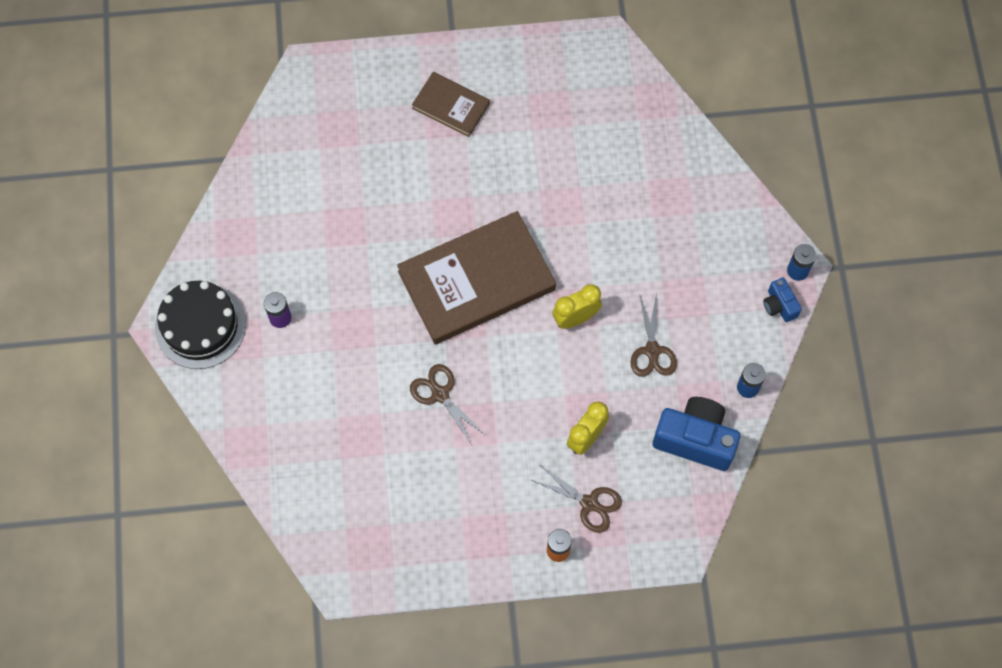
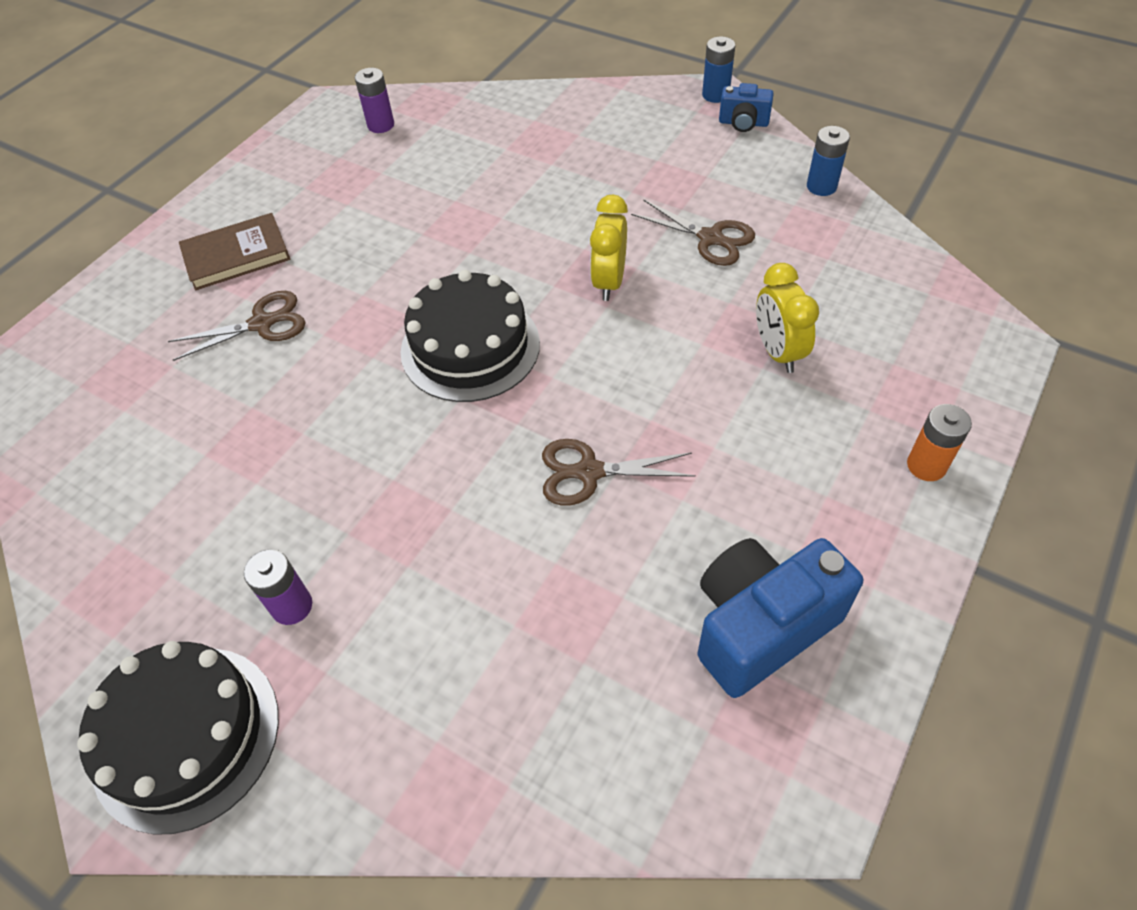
camera: 50 degrees left, 15 degrees down
(476, 280) = (470, 347): brown book -> black cake
(589, 503) = (875, 395): brown scissors -> brown scissors (262, 323)
(613, 89) = (381, 125): none -> purple battery
(695, 440) = (855, 257): blue camera -> blue camera (761, 627)

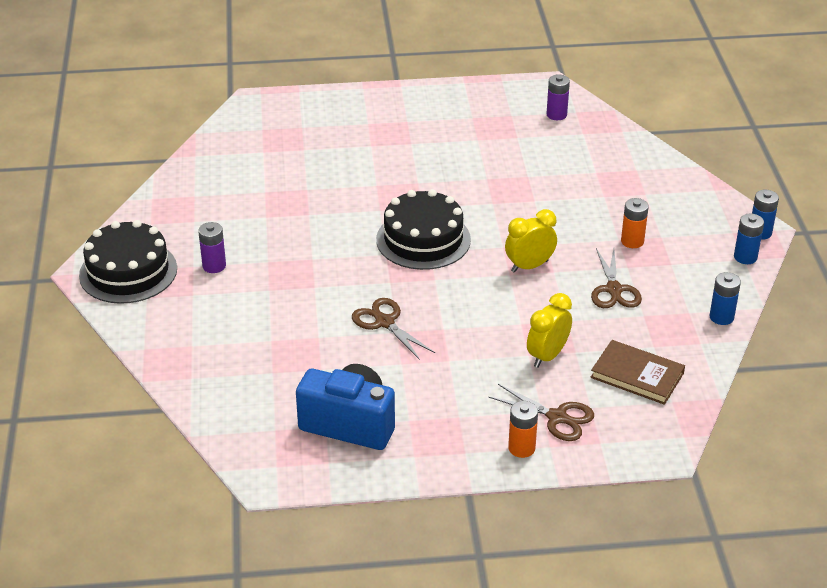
camera: 50 degrees right, 15 degrees down
(236, 255) = (396, 125): brown book -> brown book (637, 375)
(262, 323) = (361, 161): brown scissors -> brown scissors (557, 417)
(644, 183) = (632, 241): none -> orange battery
(743, 123) = (745, 257): blue camera -> blue battery

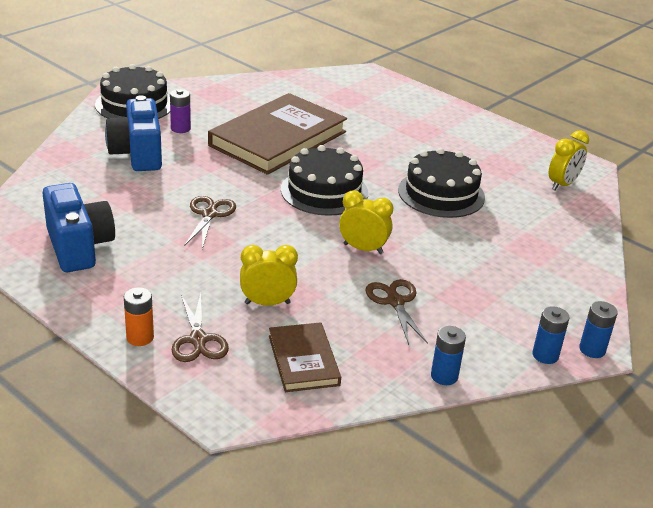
camera: 45 degrees right, 5 degrees down
(229, 315) = (137, 154): none -> blue camera
(306, 218) = (278, 139): none -> brown book
(499, 181) = (441, 193): none -> black cake
(556, 115) = (562, 185): purple battery -> yellow clock
(614, 290) = (395, 302): brown scissors -> brown scissors turned 120 degrees clockwise
(632, 241) = (469, 285): orange battery -> none

